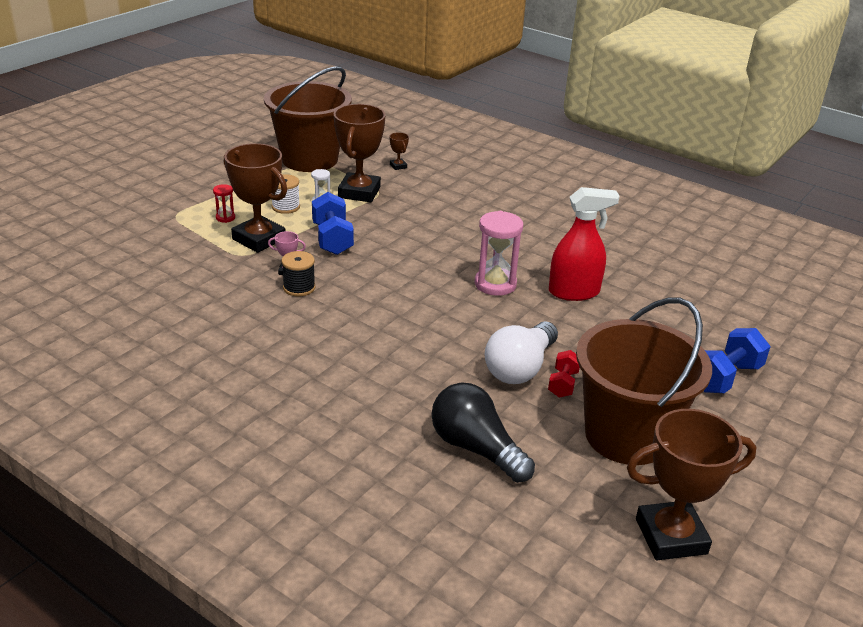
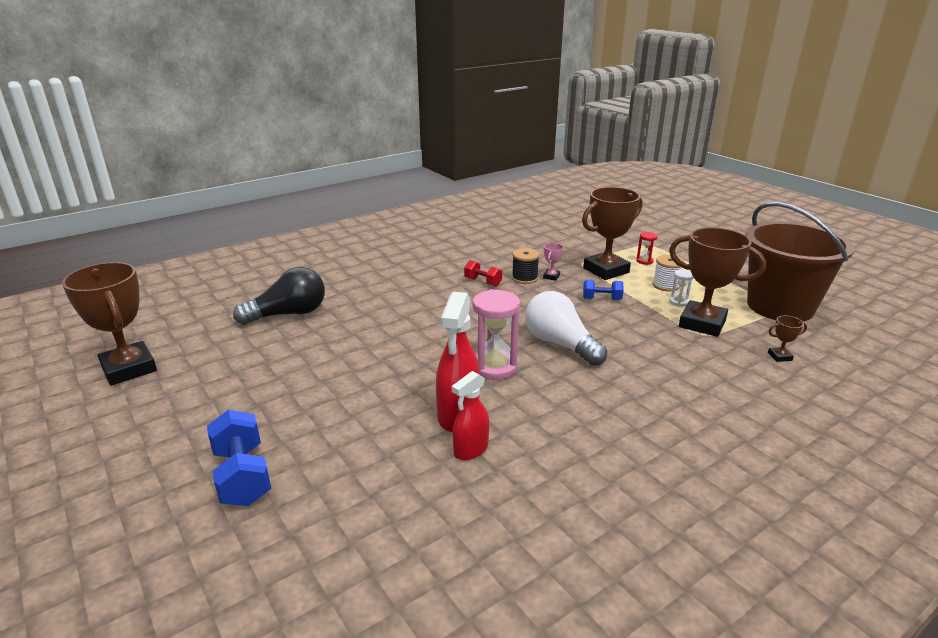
camera: 110 degrees right, 5 degrees down
(332, 239) = (601, 299): blue dumbbell -> blue dumbbell, size x0.60
(520, 368) = (358, 351): white light bulb -> white light bulb (560, 344)
(563, 384) = (321, 367): red dumbbell -> red dumbbell (483, 282)
(608, 281) = (470, 450): none -> red spray bottle
(627, 435) = (234, 381): brown bucket -> none
(671, 536) = (129, 368): brown trophy -> brown trophy turned 45 degrees counterclockwise

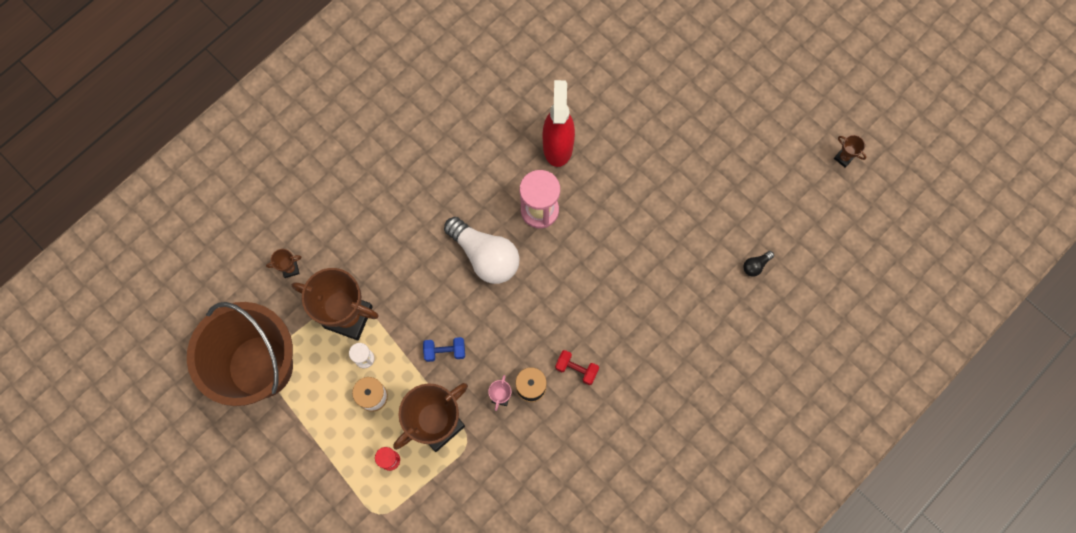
camera: 170 degrees right, 45 degrees up
(129, 368) = (843, 158): brown trophy -> brown trophy, size x0.41
(243, 476) = (684, 64): blue dumbbell -> none
(288, 314) = (755, 265): black light bulb -> black light bulb, size x0.41
(470, 450) = (542, 112): red spray bottle -> none

